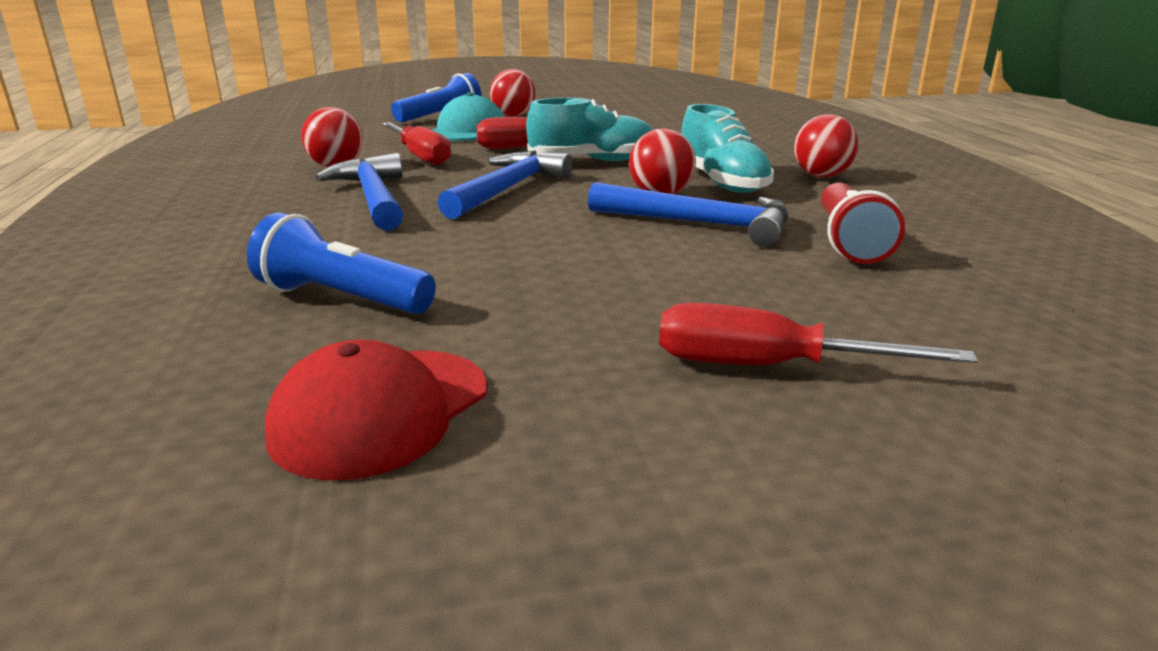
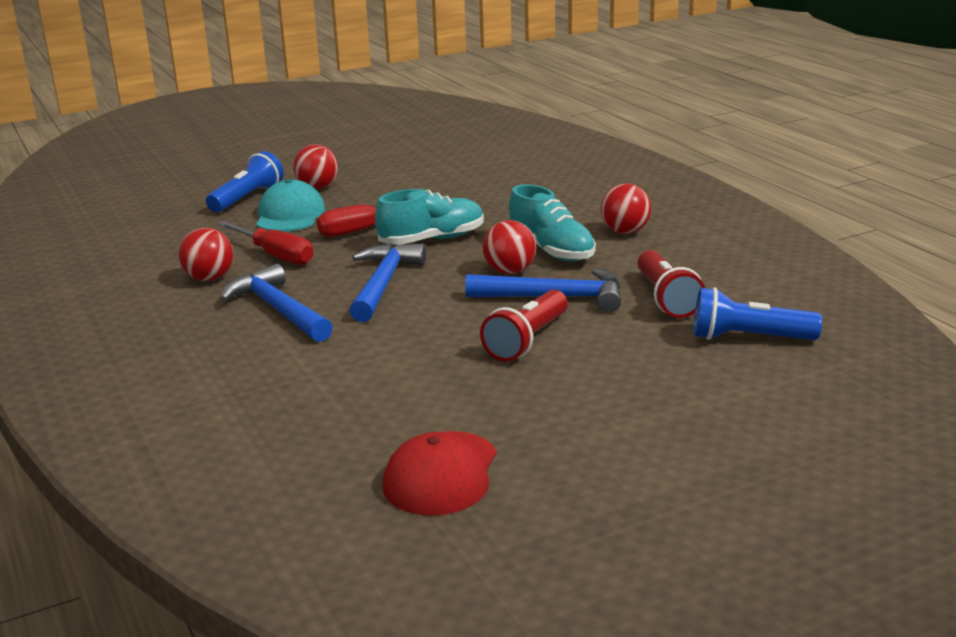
camera: 15 degrees left, 0 degrees up
(341, 298) = (344, 405): blue flashlight -> blue flashlight (748, 338)
(634, 262) = (527, 341): none -> red flashlight
(767, 367) = (648, 405): red screwdriver -> none

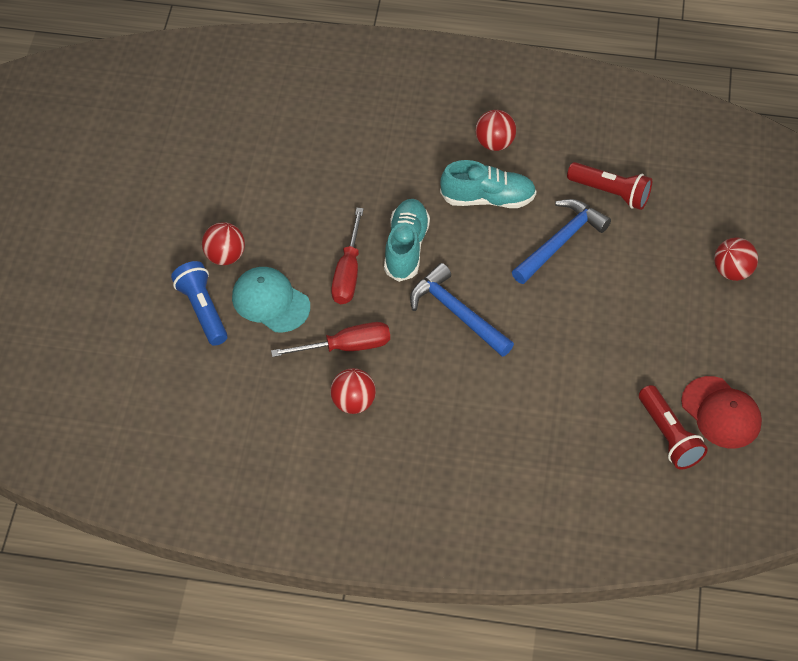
camera: 55 degrees left, 30 degrees up
(278, 310) = (446, 388): blue hammer -> none
(510, 271) = (500, 239): red ball -> red ball (732, 271)
(527, 341) = (606, 290): red flashlight -> red flashlight (669, 436)
(748, 338) = (691, 194): blue flashlight -> none

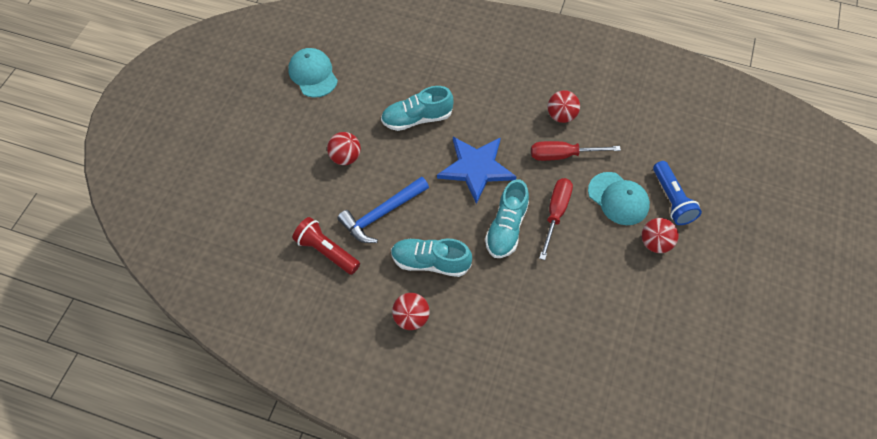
camera: 170 degrees left, 5 degrees up
(457, 313) = (476, 168): blue hammer -> blue star
(552, 368) = (417, 119): none -> turquoise shoe
(669, 436) = (353, 65): red flashlight -> none
(721, 413) = (313, 74): red cap -> turquoise cap
(732, 271) = (259, 169): red ball -> red ball (345, 157)

